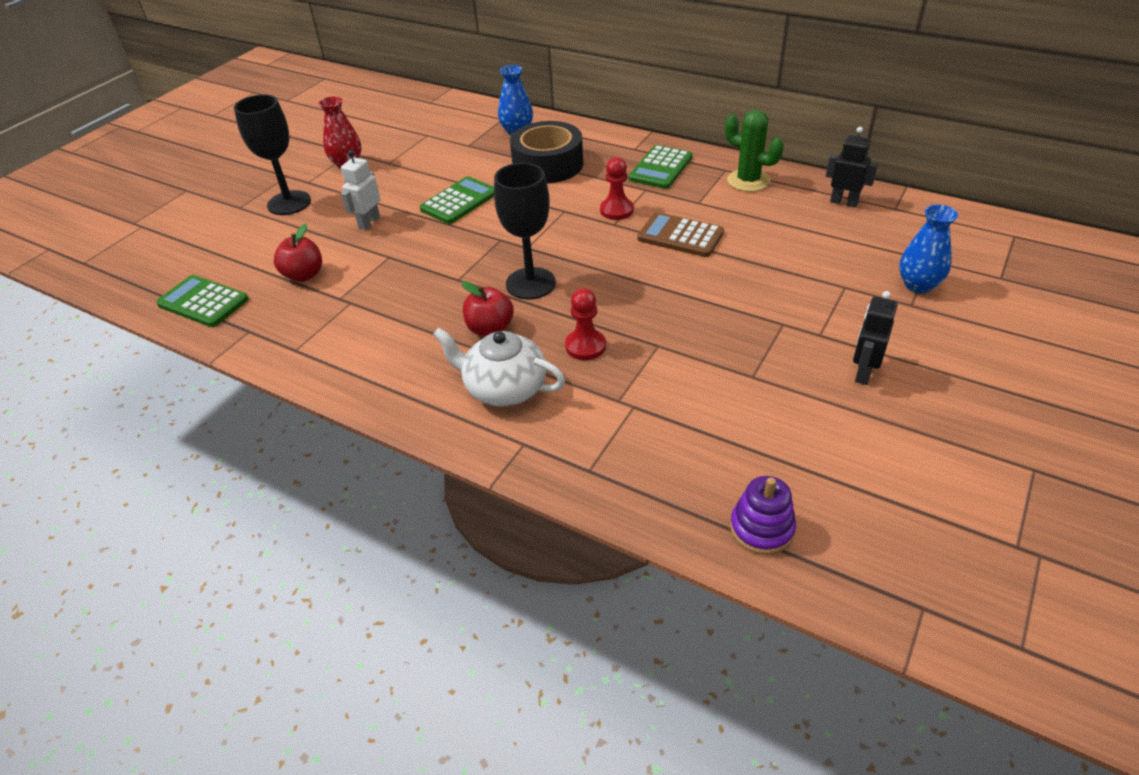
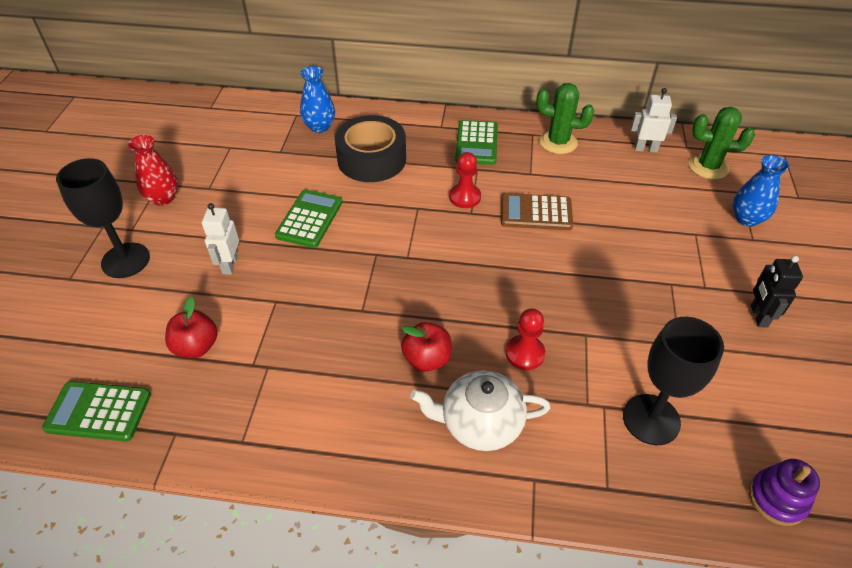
camera: 25 degrees left, 5 degrees up
(530, 283) = (434, 297): black goblet -> black goblet (651, 419)
(844, 202) = (645, 149): black robot -> white robot
(908, 230) = (708, 167): none -> green cactus

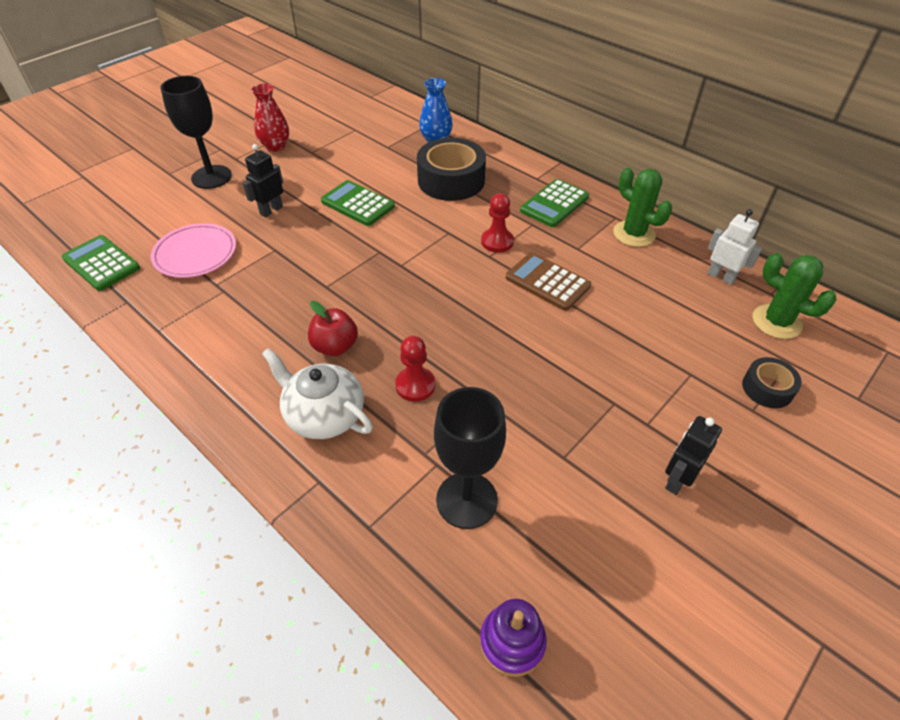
camera: 35 degrees right, 0 degrees up
(196, 346) = (195, 253): red apple -> pink plate
(230, 265) = (271, 210): white robot -> black robot
(309, 219) = (358, 204): green calculator -> green calculator turned 105 degrees counterclockwise
(746, 219) = (767, 388): blue vase -> black tape

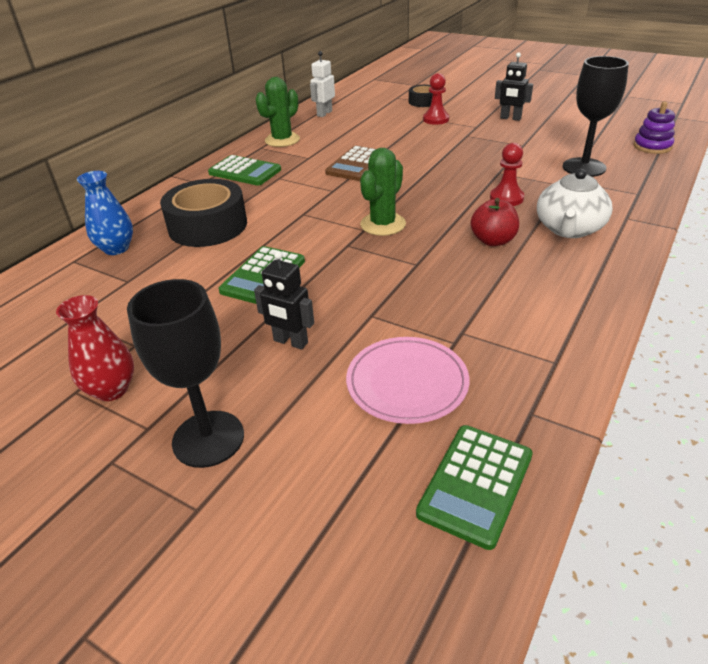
camera: 100 degrees left, 10 degrees down
(497, 242) = (310, 189): red pawn -> red pawn (436, 119)
(776, 322) = (363, 100): green cactus -> green cactus (383, 224)

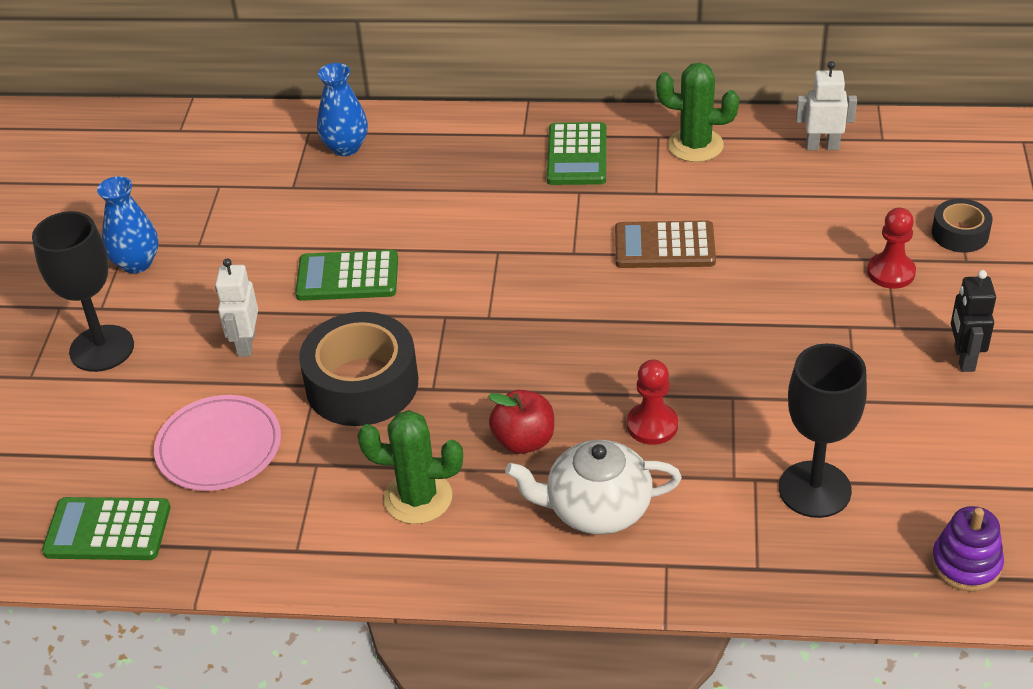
camera: 65 degrees right, 5 degrees up
(112, 389) = (136, 263): red vase -> blue vase
(208, 226) = (426, 189): black tape -> black tape (362, 384)
(290, 342) = (246, 344): black robot -> white robot
(383, 224) = (510, 329): green cactus -> green cactus (418, 498)

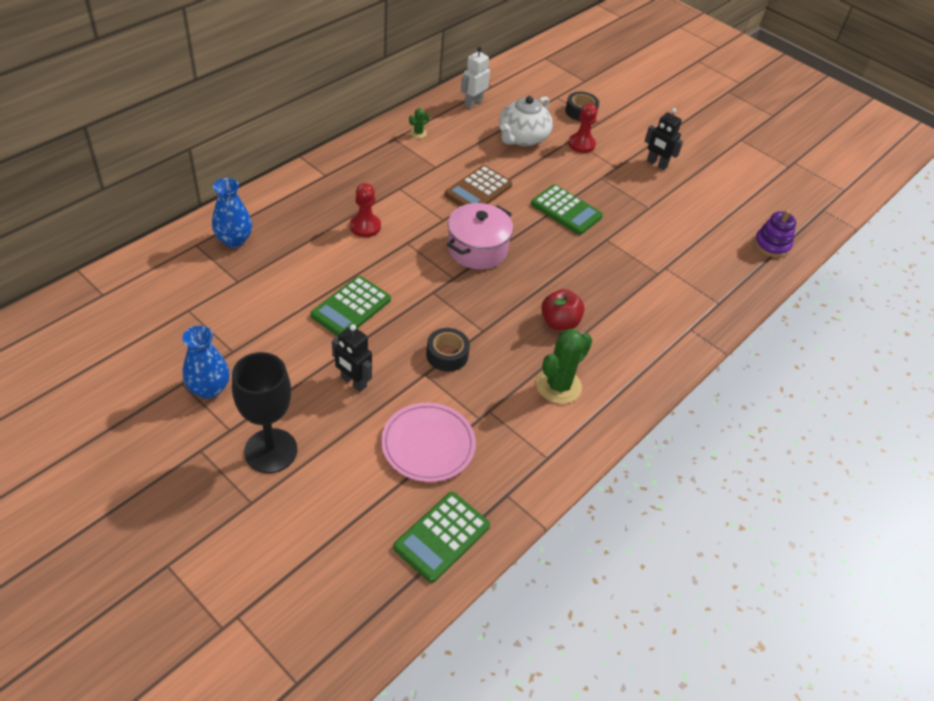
camera: 60 degrees left, 5 degrees up
(246, 344) = (353, 382): white robot -> black robot
(362, 384) = (447, 355): black tape -> black tape, size x0.53
(560, 306) = (477, 249): none -> pink pot
(577, 155) = (370, 170): green calculator -> green calculator (566, 210)
(596, 509) = (632, 328): white teapot -> white teapot (522, 138)
(652, 425) = (596, 275): red pawn -> red pawn (365, 226)
(695, 145) = (418, 133): green cactus -> green cactus, size x0.46
(814, 489) = (689, 255): black goblet -> none

